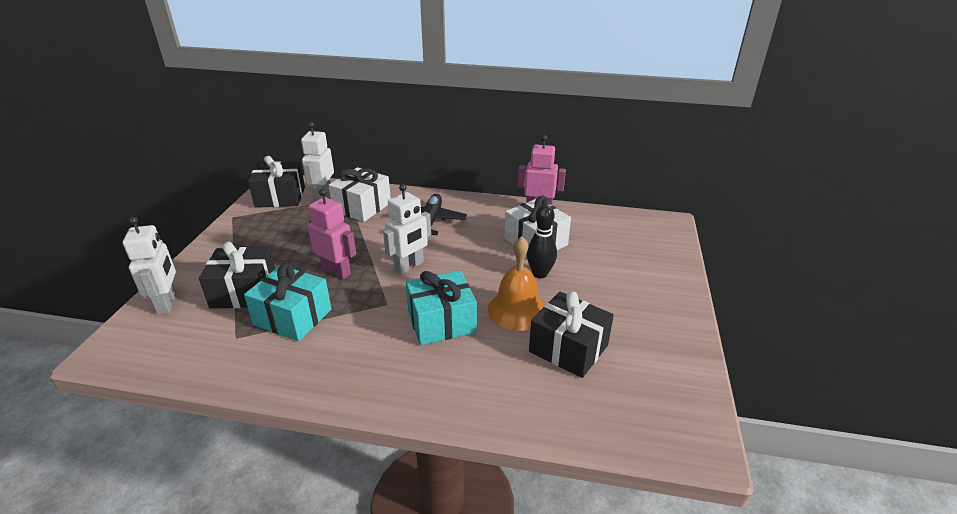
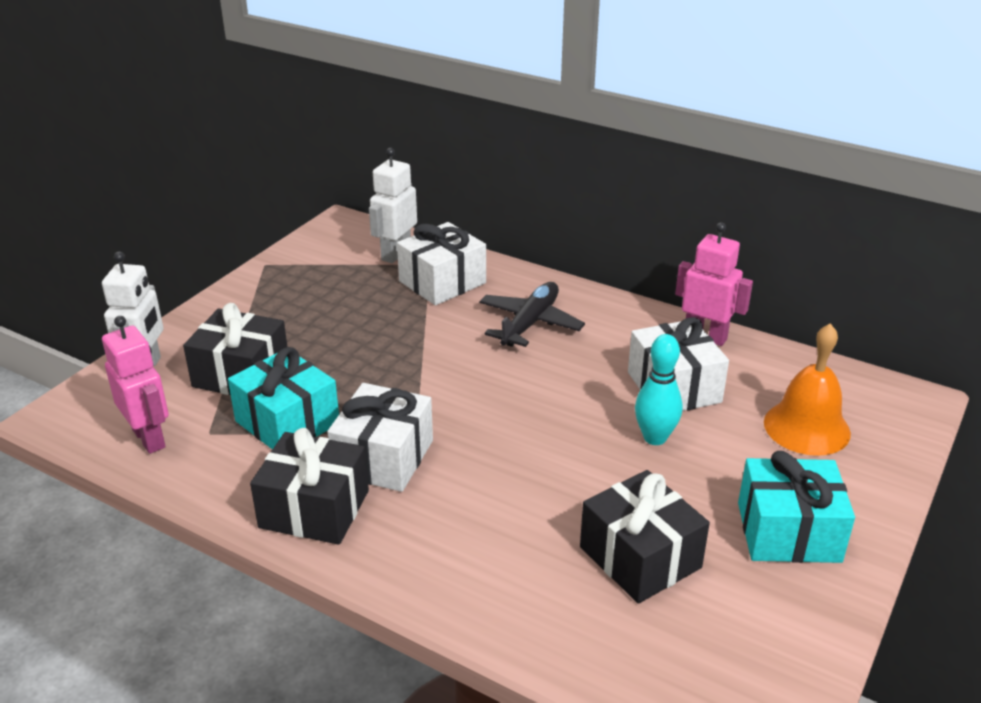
camera: 20 degrees right, 0 degrees up
(280, 197) = (337, 246): black gift -> black gift (314, 509)
(337, 271) = (368, 371): pink robot -> pink robot (149, 438)
(372, 325) = (383, 457): none -> white gift
(409, 266) = (469, 385): white robot -> none
(441, 322) = (477, 475): turquoise gift -> turquoise gift (788, 532)
(517, 310) = (593, 484): orange bell -> orange bell (806, 427)
(540, 274) = (655, 438): black bowling pin -> turquoise bowling pin

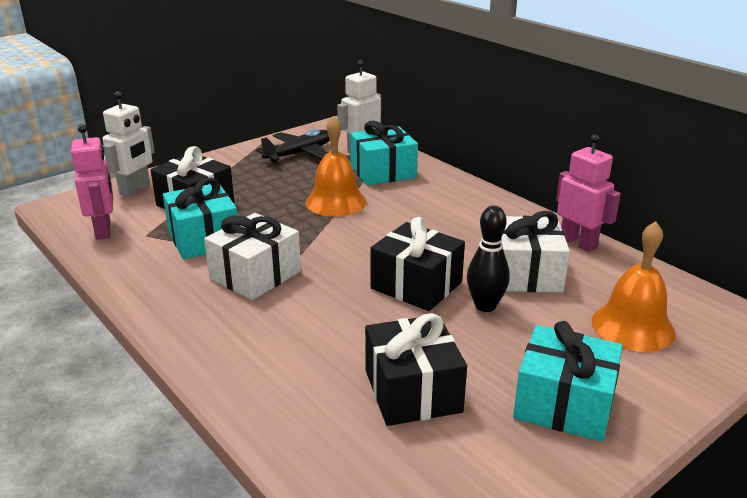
camera: 20 degrees right, 5 degrees down
(314, 509) = (179, 298): black gift -> black gift (416, 285)
(413, 336) = (336, 202): none -> orange bell
(442, 282) = (383, 172): white gift -> turquoise gift
(530, 323) = (433, 209): black plane -> black plane (300, 153)
(655, 438) = (485, 306): turquoise bowling pin -> black bowling pin

